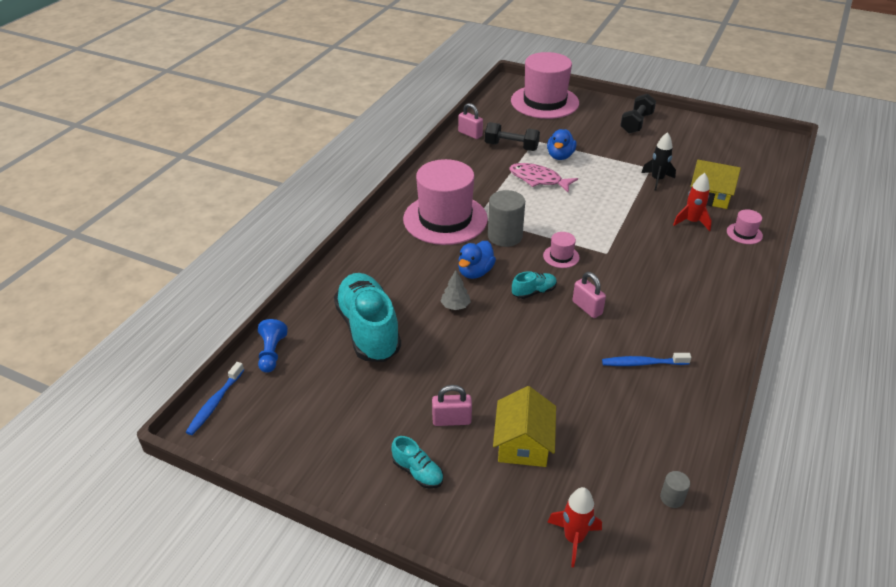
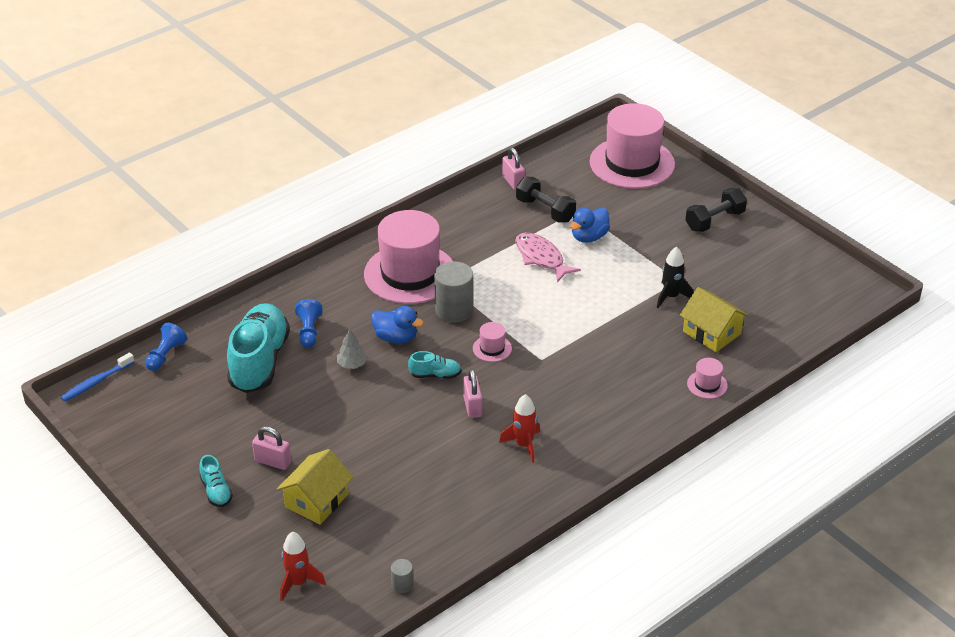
camera: 25 degrees right, 0 degrees up
(394, 290) = (309, 331): none -> blue pawn
(475, 272) = (396, 338): blue duck -> blue duck turned 120 degrees counterclockwise
(642, 363) = (478, 473): blue toothbrush -> none
(691, 222) = (662, 355): red rocket -> red rocket (523, 445)

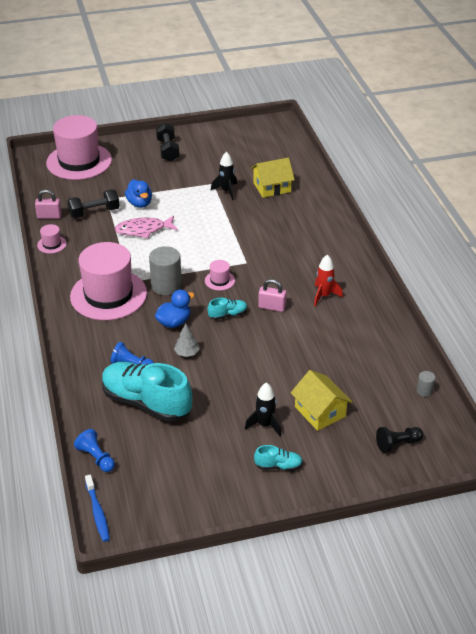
camera: 65 degrees left, 0 degrees up
(272, 462) = (265, 425): pink padlock -> black rocket
(298, 582) = (397, 444): red rocket -> black pawn
(435, 375) = (228, 315): turquoise shoe -> turquoise shoe turned 45 degrees clockwise
(707, 384) = (317, 205): pink hat -> pink hat (52, 244)

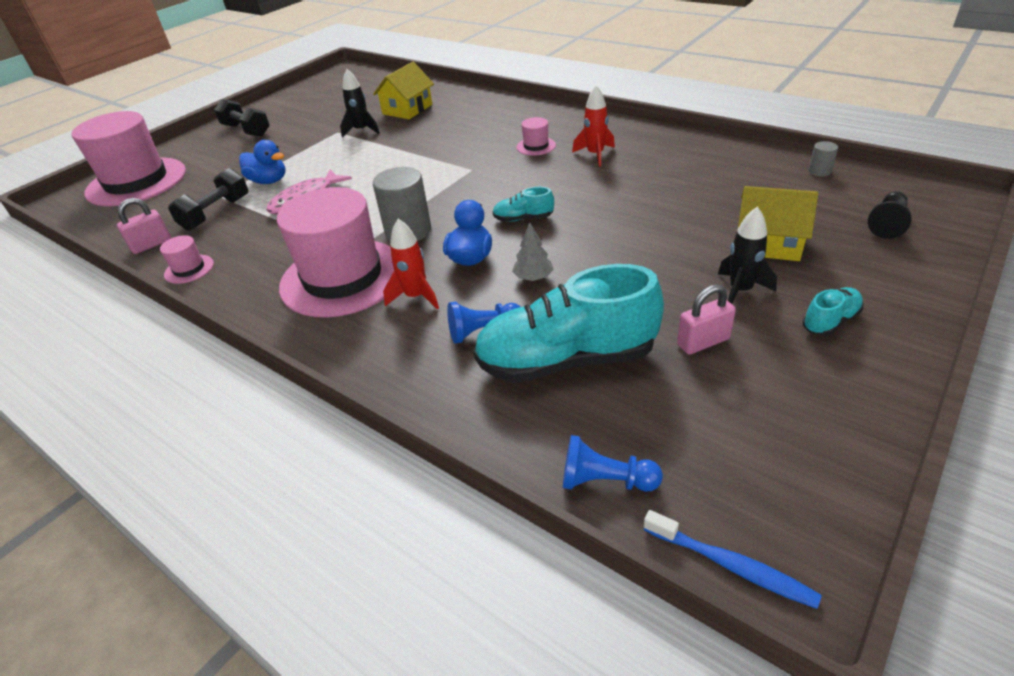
camera: 35 degrees left, 0 degrees up
(126, 328) = (416, 297): none -> red rocket
(219, 280) = (466, 196): pink hat -> pink hat (536, 146)
(228, 315) = (523, 218): turquoise shoe -> turquoise shoe turned 120 degrees counterclockwise
(272, 307) = (559, 188): pink padlock -> pink padlock (703, 342)

